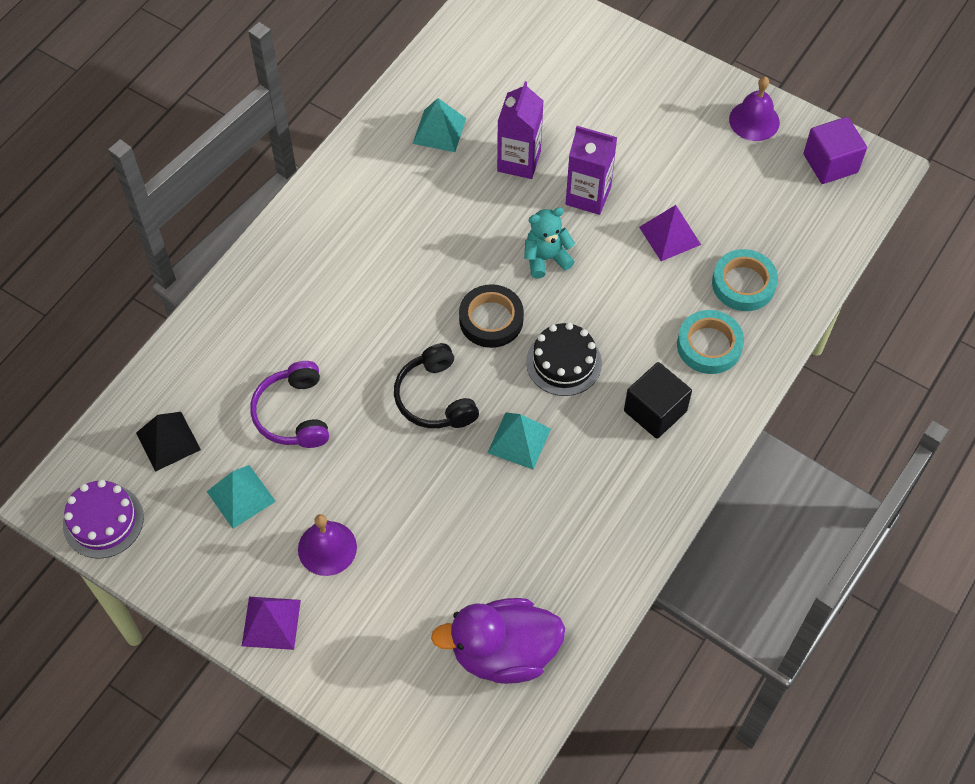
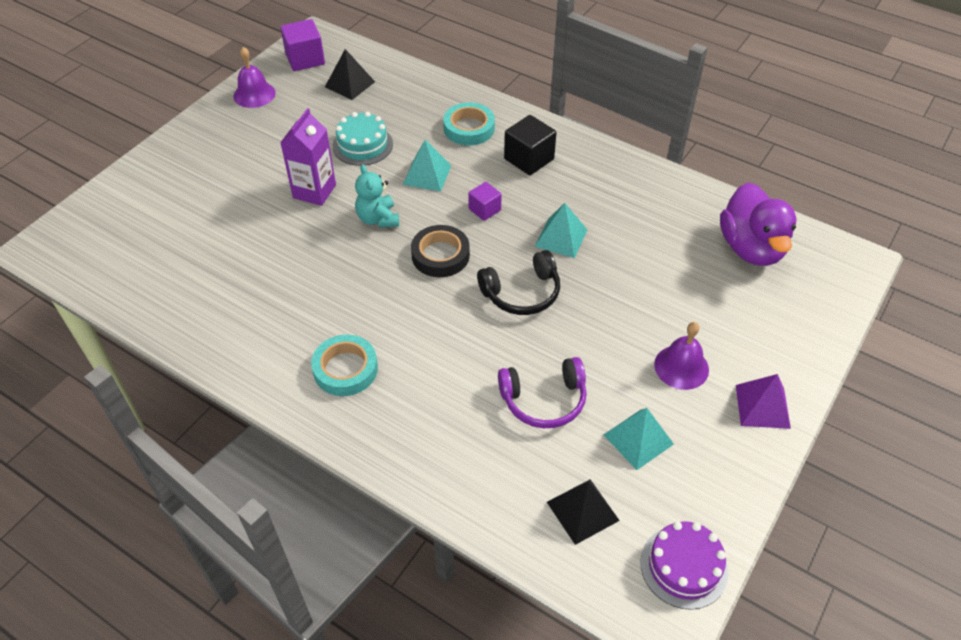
camera: 90 degrees left, 10 degrees down
(439, 130) = (217, 293): turquoise pyramid -> turquoise pyramid (427, 174)
(519, 161) = (267, 236): purple carton -> none
(563, 362) = (484, 209): black cake -> purple cube
(669, 235) = (362, 145): purple pyramid -> turquoise cake
(743, 284) = (413, 108): turquoise tape -> turquoise tape (345, 369)
(784, 214) = (349, 84): none -> black pyramid

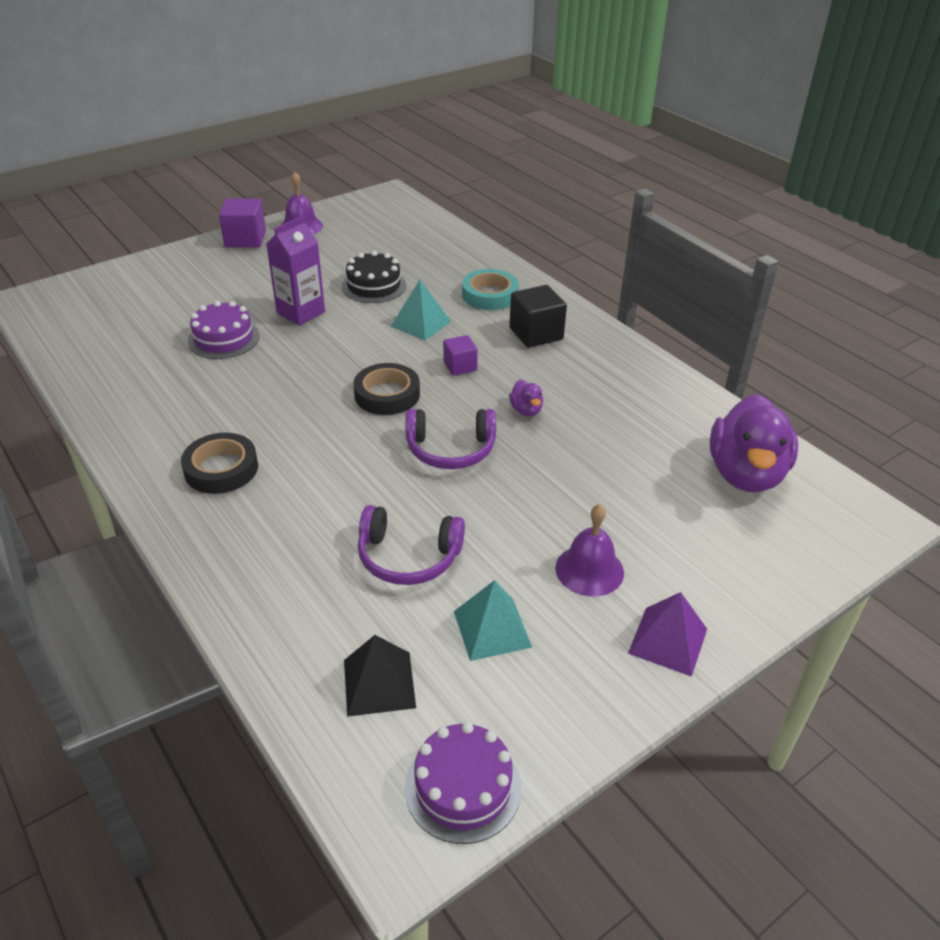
camera: 20 degrees right, 10 degrees down
(262, 238) = (224, 338): none -> purple cake
(305, 59) = (367, 209): purple cube -> purple cube (245, 239)
(345, 369) = (221, 469): turquoise tape -> black tape
(349, 84) = (395, 236): black pyramid -> none
(362, 145) = (374, 286): turquoise cake -> black cake
(378, 219) = (346, 349): turquoise teddy bear -> none
(522, 293) = (450, 449): black headphones -> purple headphones
(561, 238) = (526, 410): turquoise pyramid -> purple duck

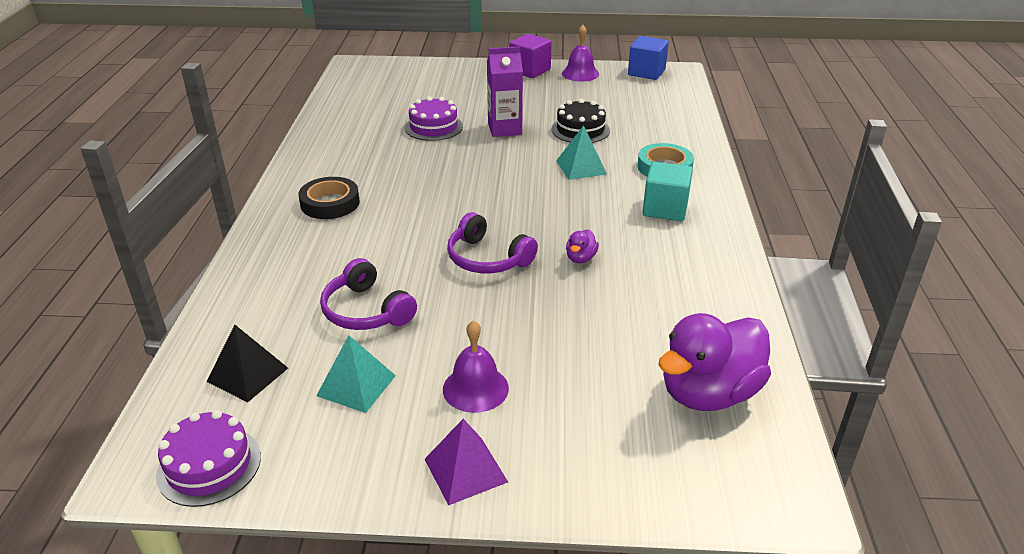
camera: 40 degrees right, 5 degrees down
(362, 204) = (646, 72): none -> blue cube
(387, 394) = (492, 204): black tape -> none
(460, 366) = (571, 207): purple cube -> none
(536, 334) = (665, 209): black cube -> turquoise cube

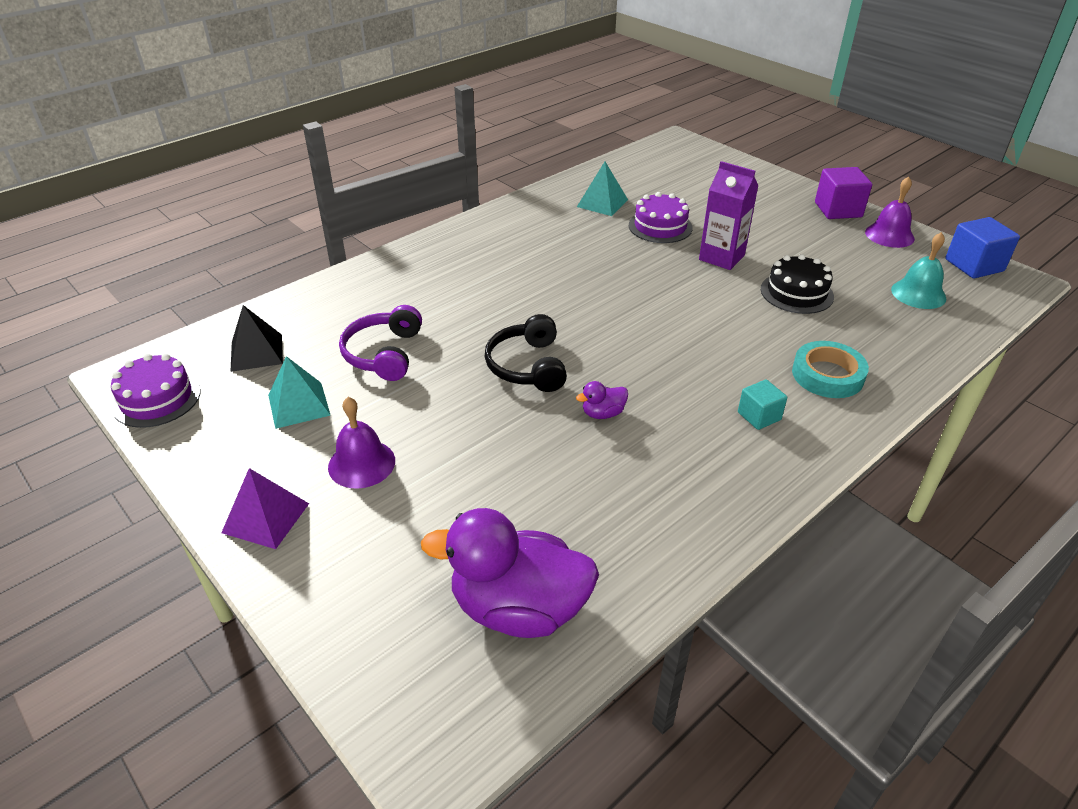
camera: 45 degrees right, 5 degrees up
(330, 203) = (485, 254): black tape -> none
(487, 258) = (527, 366): purple headphones -> black headphones
(581, 167) = (738, 330): turquoise pyramid -> turquoise pyramid (602, 203)
(642, 100) = (918, 294): none -> turquoise bell
(665, 209) = (759, 416): turquoise cube -> turquoise cube, size x0.62

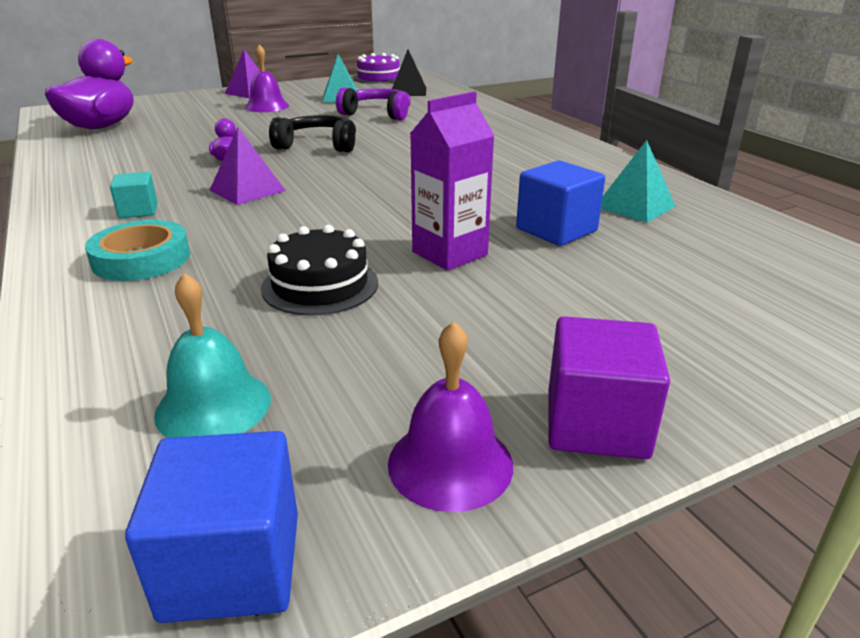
camera: 105 degrees right, 10 degrees down
(660, 226) = (556, 230): purple cake -> blue cube
(675, 371) = (247, 190): none -> purple pyramid

